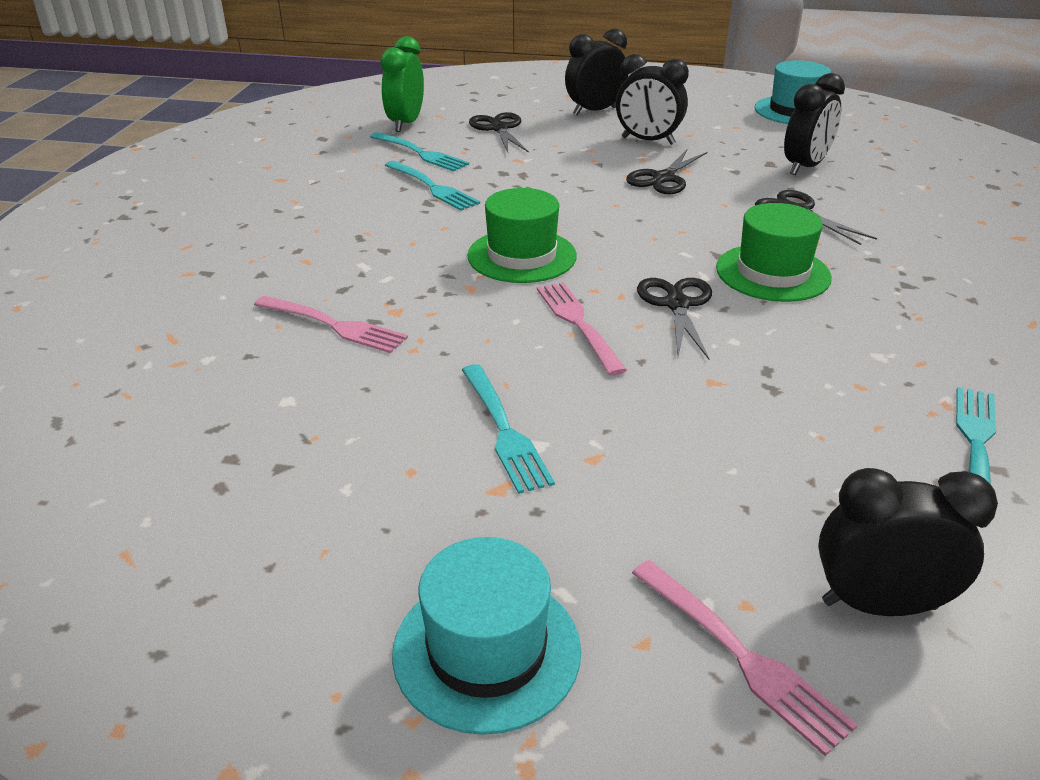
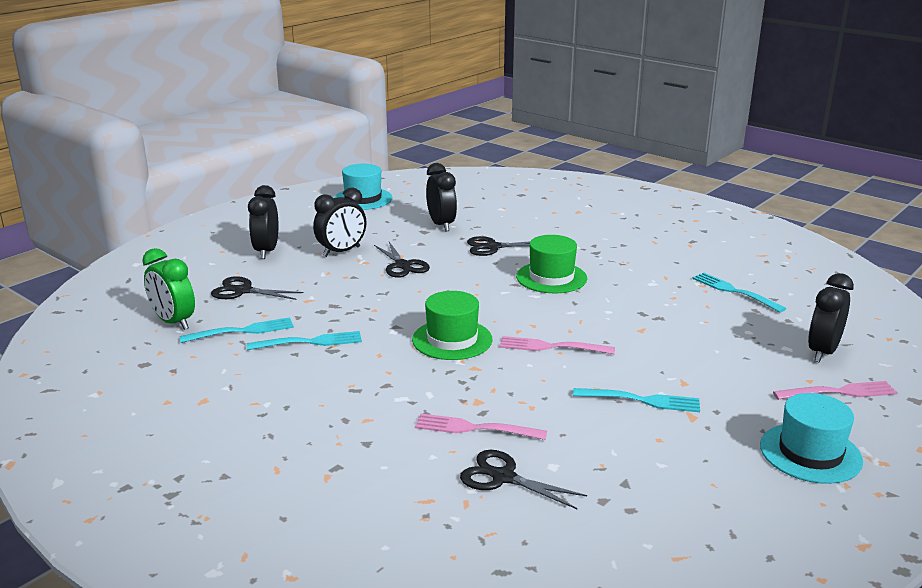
camera: 60 degrees left, 10 degrees down
(334, 325) = (474, 428): pink fork -> pink fork turned 135 degrees counterclockwise
(677, 305) = (559, 313): black scissors -> black scissors (503, 477)

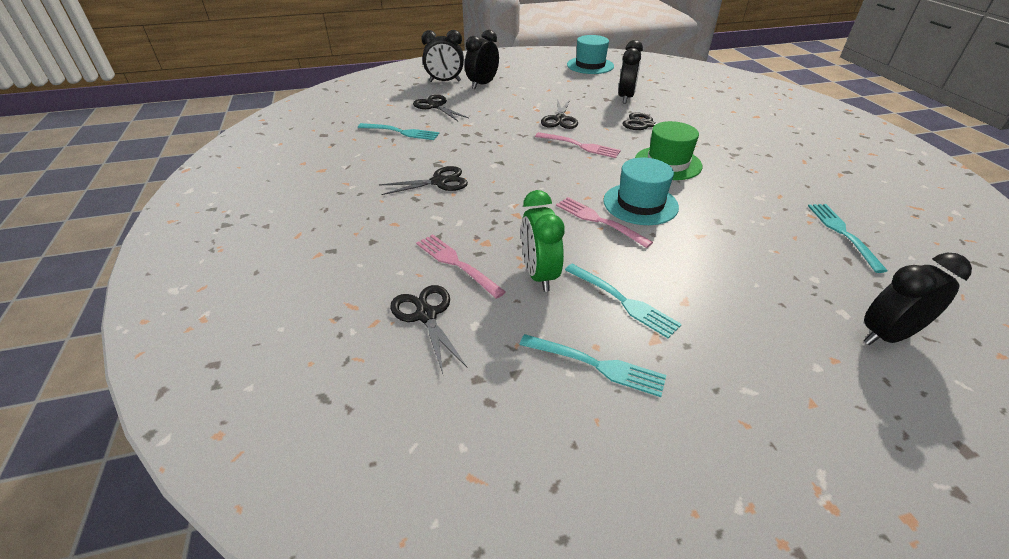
camera: 35 degrees right, 15 degrees up
(173, 322) = (372, 114): green clock -> green clock (539, 275)
(310, 342) = (430, 153): turquoise fork -> turquoise fork (596, 365)
(341, 252) = (530, 98): black clock -> black clock (445, 81)
(358, 366) = (439, 182): none -> black scissors
(452, 339) = (527, 186): green hat -> none
(810, 453) = (745, 444): turquoise hat -> turquoise hat (640, 204)
(839, 392) = (860, 390): pink fork -> pink fork (580, 146)

